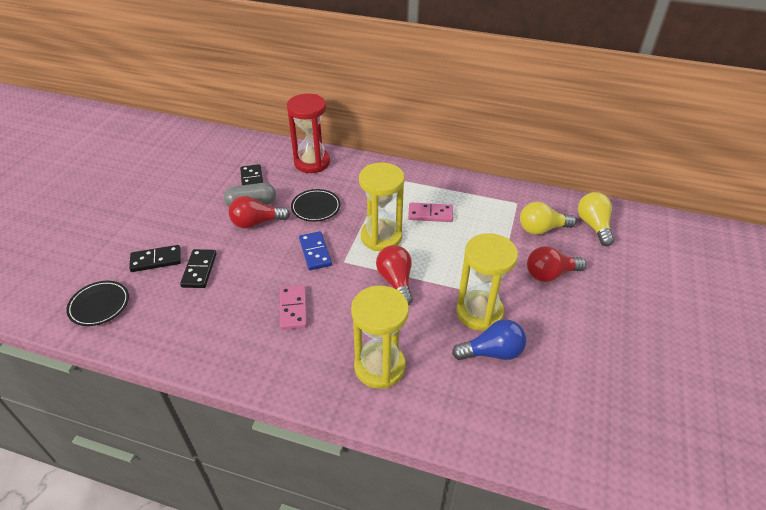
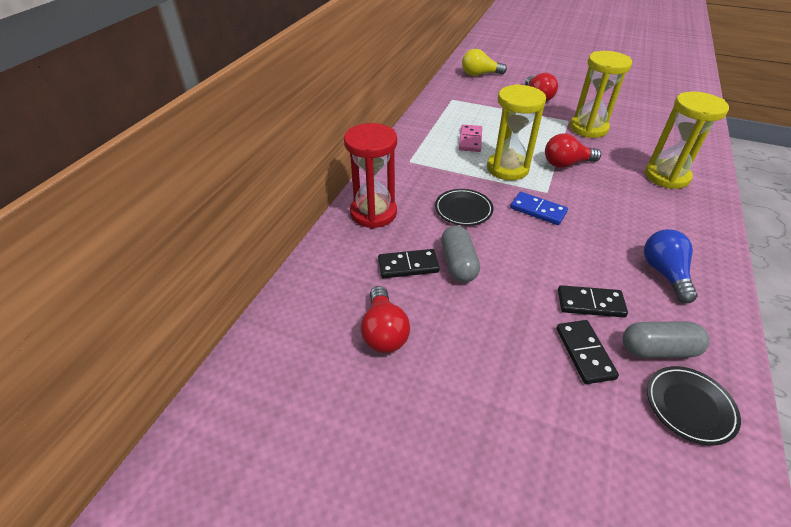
camera: 85 degrees left, 0 degrees up
(148, 300) = (658, 349): none -> grey capsule
(256, 223) = (494, 257): red light bulb -> red light bulb (384, 332)
(293, 309) = (623, 224): pink domino -> none
(315, 252) = (538, 210): blue domino -> blue domino turned 45 degrees clockwise
(492, 352) = (626, 127): blue light bulb -> blue light bulb (664, 273)
(541, 229) = (485, 93): yellow light bulb -> none

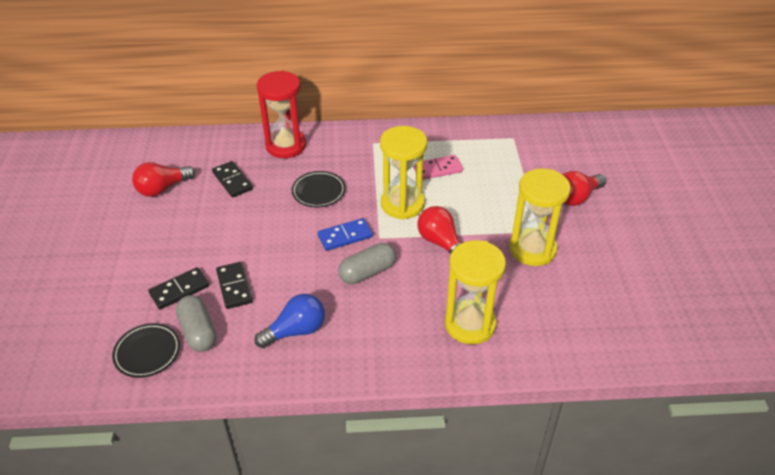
camera: 65 degrees right, 0 degrees up
(458, 263) = (247, 205): grey capsule -> grey capsule (367, 272)
(479, 74) = (592, 142): yellow light bulb -> none
(538, 210) = (345, 236): blue domino -> blue domino turned 60 degrees clockwise

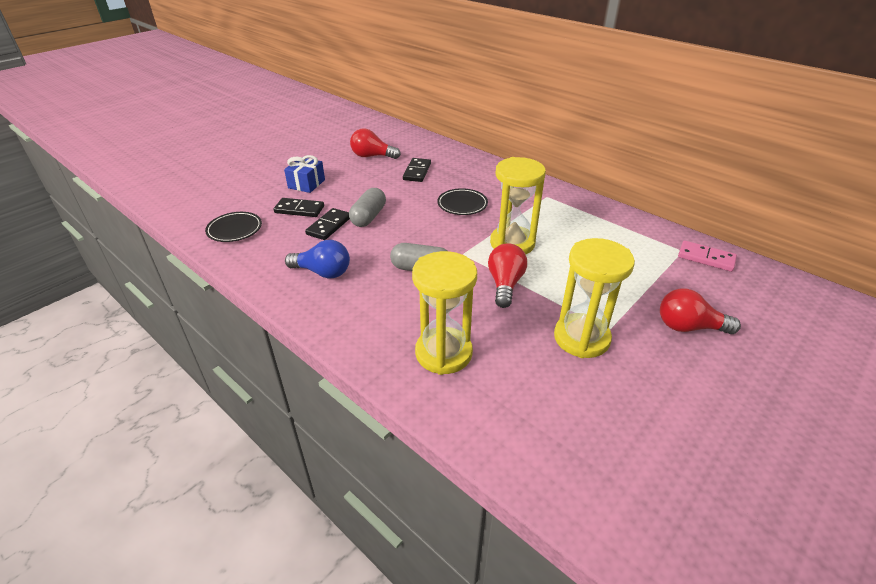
camera: 45 degrees right, 5 degrees down
(142, 259) = (306, 184): none -> blue gift
(198, 332) = (273, 236): grey capsule -> grey capsule (368, 217)
(286, 146) = (480, 169): red hourglass -> none
(345, 236) = (439, 239): blue domino -> none
(437, 169) = (576, 237): pink domino -> pink domino (706, 258)

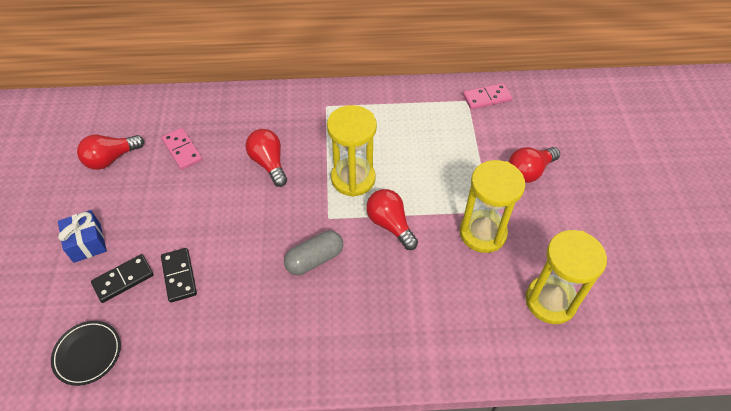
camera: 45 degrees left, 15 degrees up
(323, 272) = (239, 329): blue light bulb -> none
(368, 217) = (203, 238): grey capsule -> none
(417, 172) = (182, 150): black domino -> pink domino
(443, 353) = (416, 322): yellow hourglass -> yellow hourglass (550, 301)
(462, 204) = (269, 163): black plate -> red light bulb

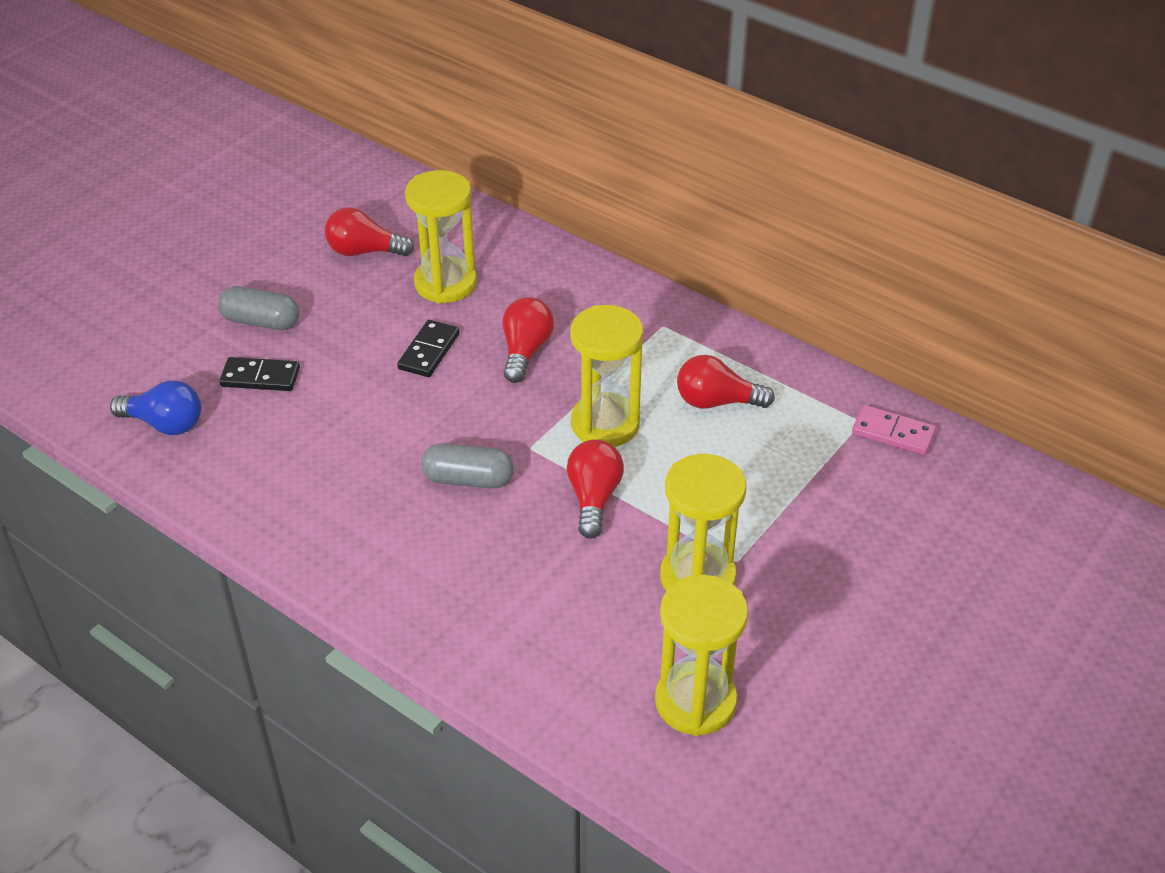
camera: 40 degrees right, 10 degrees down
(87, 243) = (261, 321): blue gift -> grey capsule
(88, 354) = (165, 424): black plate -> blue light bulb
(179, 276) = (315, 407): black domino -> black domino (429, 351)
(182, 150) = (445, 283): pink domino -> yellow hourglass
(529, 171) = (845, 551): red light bulb -> red light bulb (716, 402)

